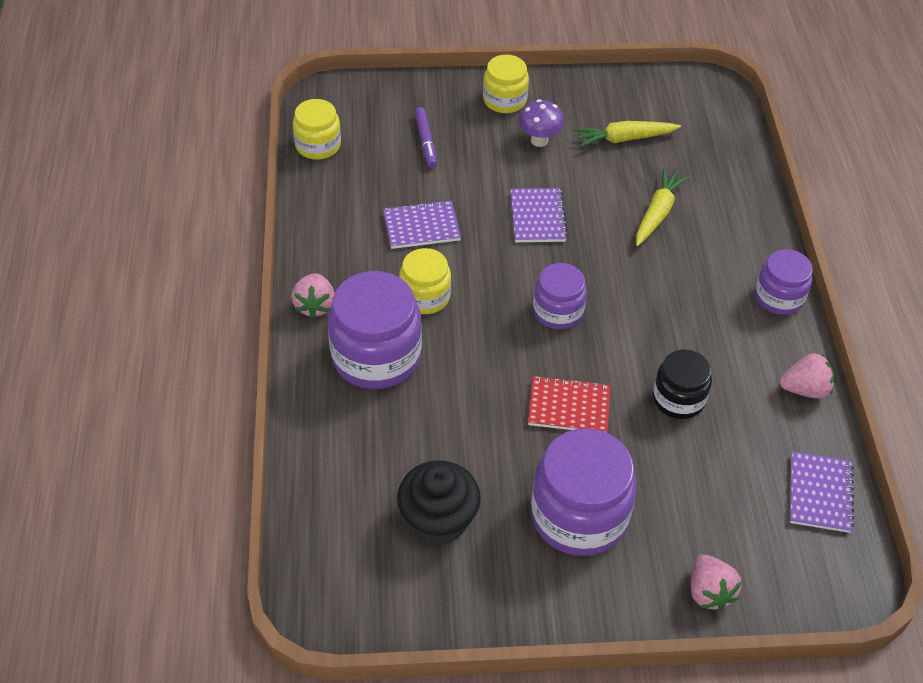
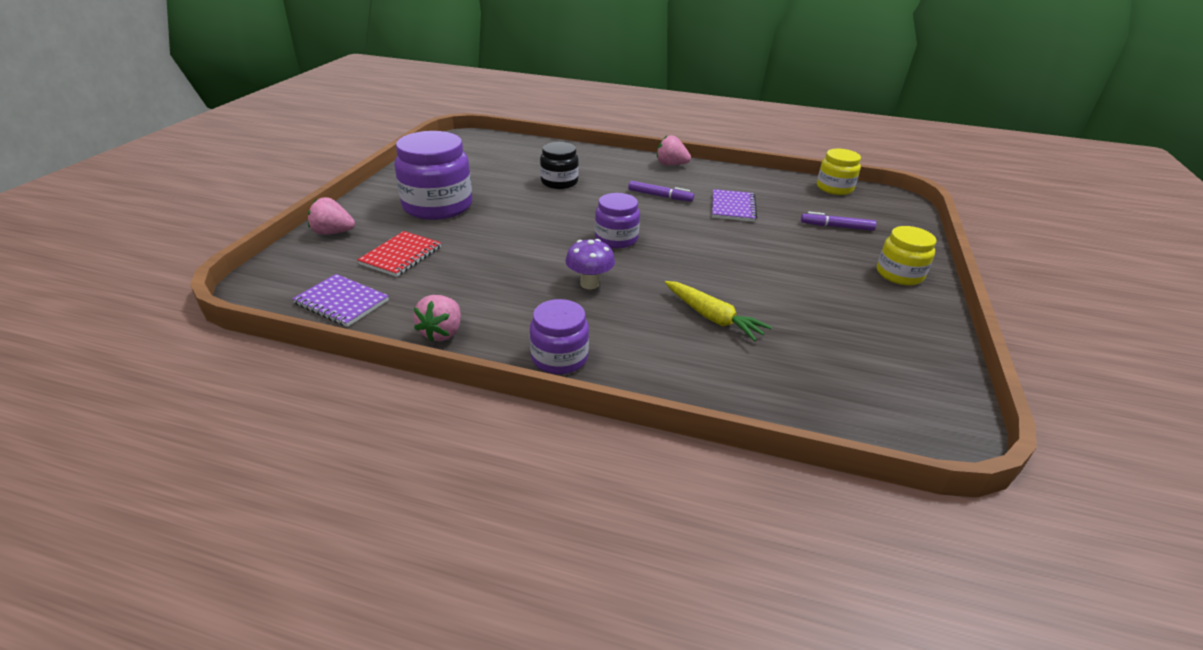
camera: 110 degrees right, 15 degrees down
(376, 356) = (616, 174): purple jar -> none
(425, 297) = (660, 196): yellow jar -> purple marker
(438, 520) = (481, 169): black cupcake -> none
(537, 217) = (728, 254): purple notebook -> none
(539, 140) = (835, 279): purple mushroom -> purple mushroom (589, 284)
(569, 407) = (524, 222): red notebook -> red notebook (401, 256)
(624, 139) = (835, 329): yellow carrot -> none
(678, 399) = (491, 266): black jar -> black jar (559, 182)

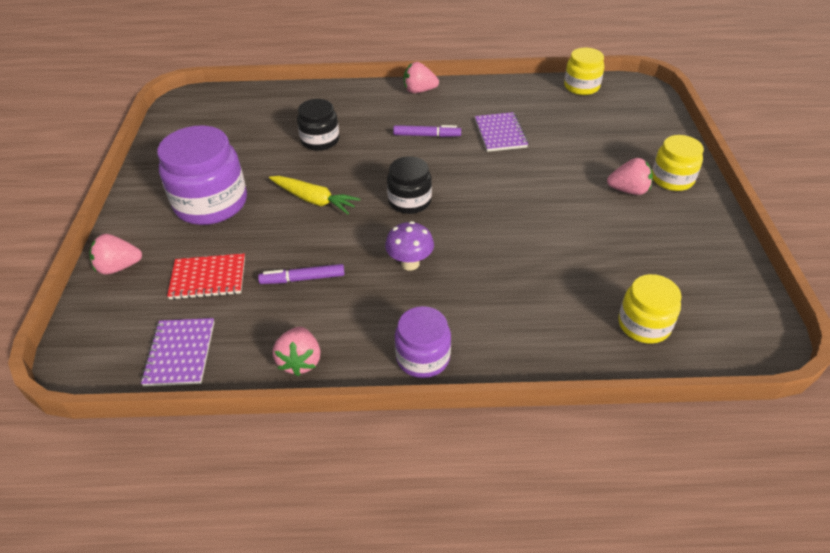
camera: 15 degrees left, 10 degrees up
(342, 302) = (180, 353): purple notebook -> purple notebook turned 75 degrees clockwise
(401, 256) = (208, 278): red notebook -> red notebook turned 75 degrees clockwise
(616, 239) = (409, 201): purple jar -> black jar
(712, 318) = (536, 273): yellow carrot -> yellow carrot (314, 200)
(809, 386) = (644, 324): none -> yellow jar
(836, 227) = (600, 135): purple marker -> purple marker (303, 279)
(846, 274) = (628, 190): none -> pink strawberry

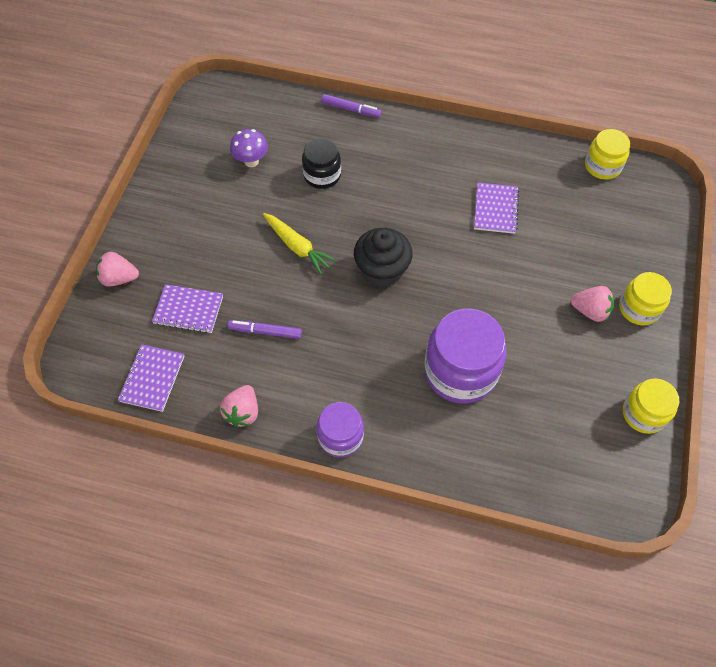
camera: 15 degrees right, 15 degrees up
(208, 278) = (188, 310): red notebook -> purple notebook
(211, 203) = (207, 227): purple jar -> purple jar (460, 371)
(409, 201) = (382, 270): black jar -> black cupcake
(410, 263) = (360, 340): purple mushroom -> purple mushroom (251, 161)
(419, 91) = (436, 132): pink strawberry -> none
(427, 135) = (424, 194): purple marker -> purple marker (351, 109)
(644, 324) = (537, 458): yellow jar -> yellow jar (643, 414)

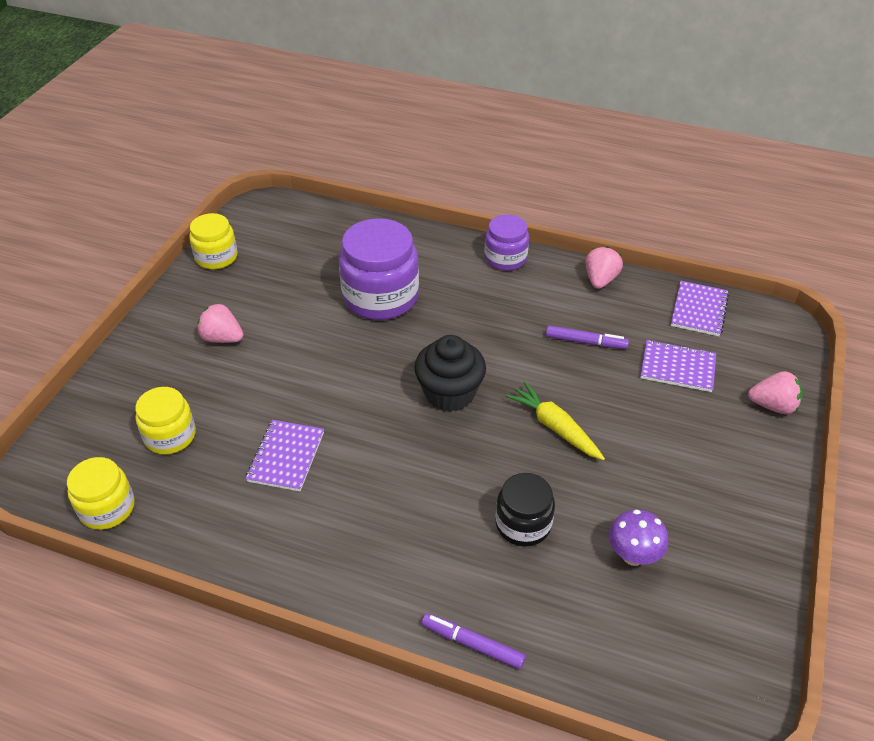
camera: 175 degrees left, 15 degrees down
(639, 308) = (167, 337): yellow jar -> yellow jar (170, 436)

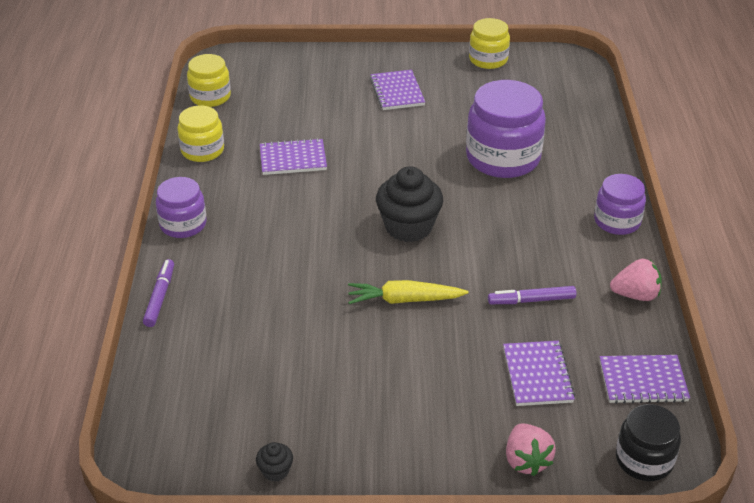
camera: 70 degrees right, 5 degrees down
(170, 436) = (285, 101): yellow jar -> yellow jar (202, 150)
(222, 338) = (397, 92): pink strawberry -> purple notebook
(350, 592) = (183, 224): none -> purple jar
(523, 524) = (284, 301): black jar -> black jar (644, 460)
(554, 427) = (404, 300): yellow carrot -> yellow carrot turned 120 degrees counterclockwise
(585, 342) = (531, 300): purple marker -> purple marker turned 90 degrees clockwise
(633, 555) = (279, 376): purple mushroom -> none
(761, 590) = (275, 471): none -> black cupcake

